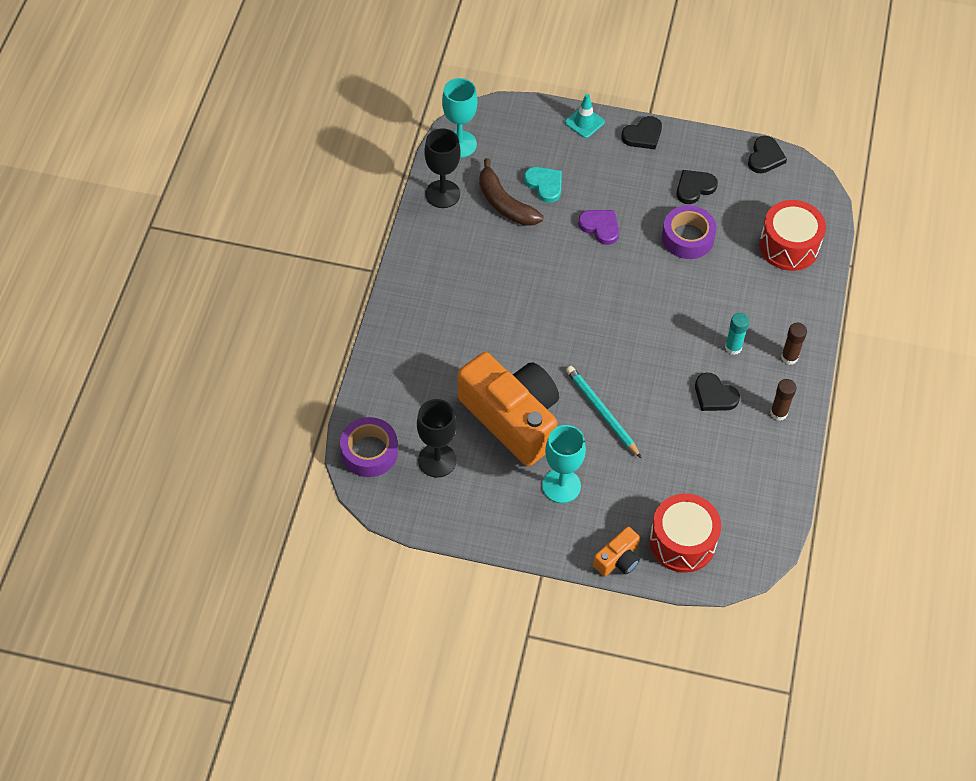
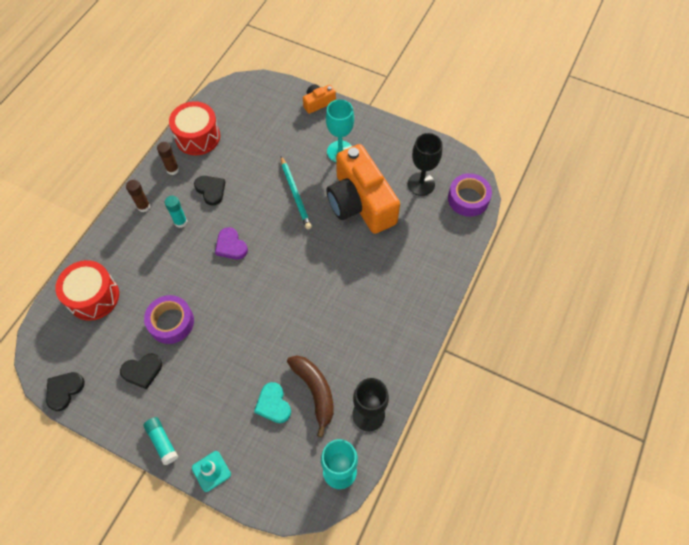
camera: 165 degrees left, 5 degrees up
(600, 227) = (240, 348): purple heart -> purple heart (231, 246)
(643, 135) = (162, 442): black heart -> turquoise glue stick
(682, 542) = (274, 105): red drum -> red drum (197, 137)

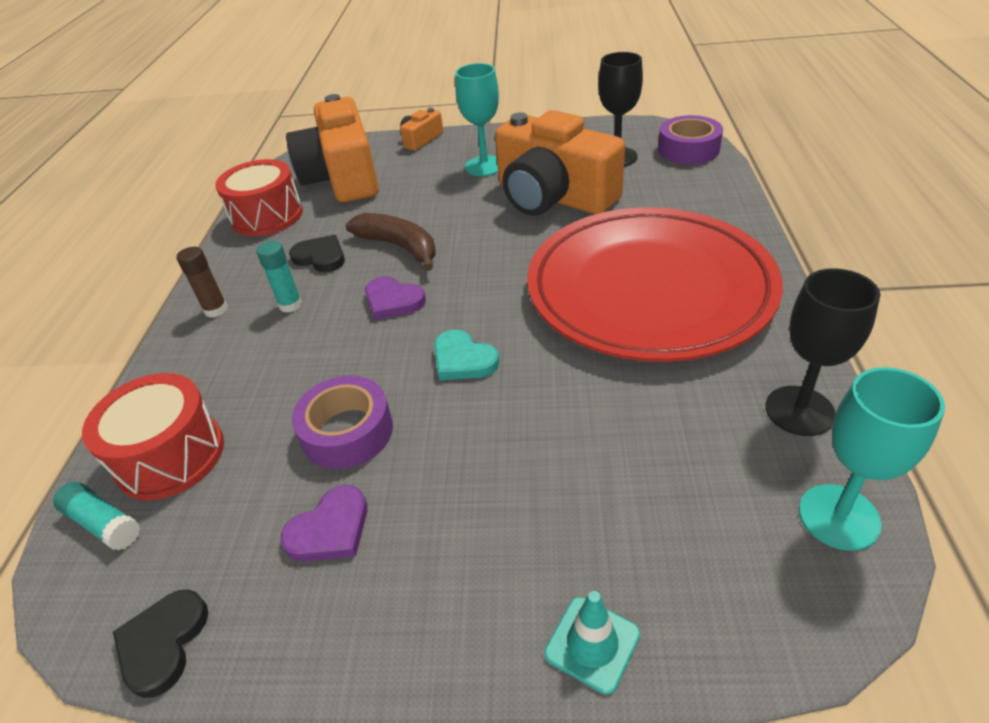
camera: 20 degrees left, 20 degrees down
(142, 371) = (330, 529): black heart -> purple heart
(162, 442) = (446, 639): turquoise glue stick -> turquoise glue stick (103, 523)
(172, 169) = (245, 257): brown glue stick -> none
(254, 119) = (342, 177): none -> orange camera
(273, 404) = (624, 469): turquoise heart -> turquoise heart (463, 360)
(295, 194) = (454, 219): turquoise pencil -> none
(315, 391) = (681, 419): brown banana -> brown banana (399, 247)
(359, 305) = (649, 290): none -> red plate

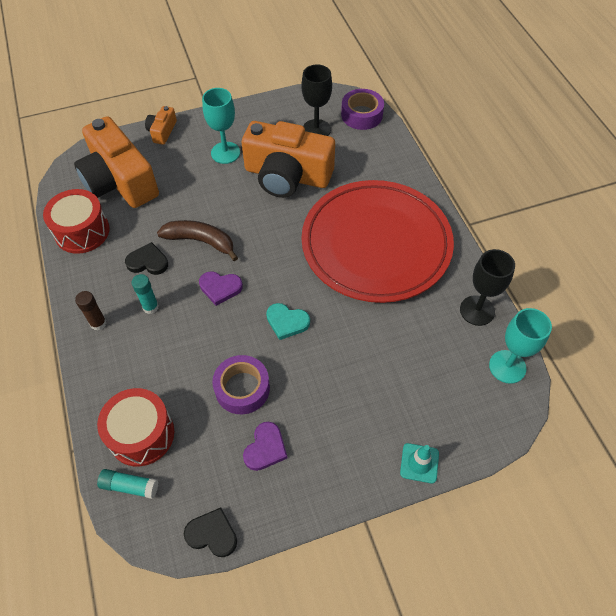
camera: 25 degrees left, 15 degrees up
(163, 643) = (212, 534): black heart -> black heart turned 120 degrees clockwise

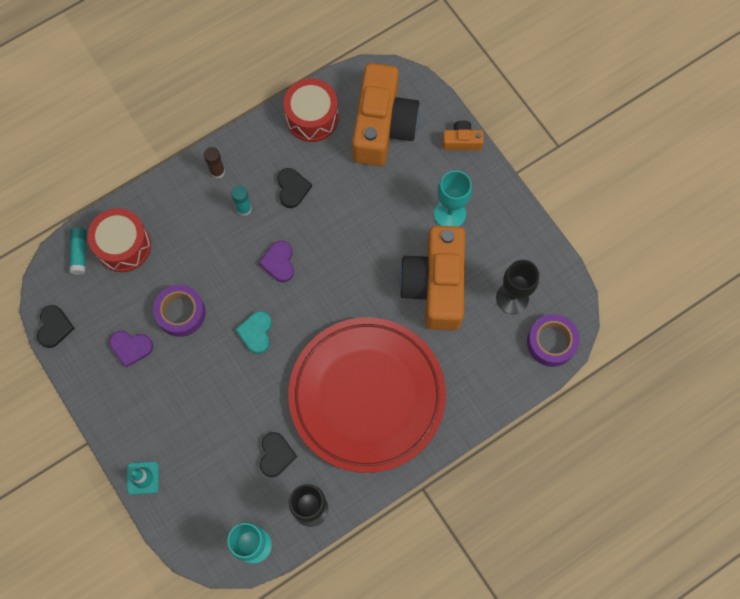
camera: 75 degrees right, 15 degrees up
(119, 181) = (382, 126): orange camera -> orange camera turned 150 degrees clockwise
(200, 241) = (328, 227): brown banana -> none
(418, 329) = (276, 455): none -> black heart

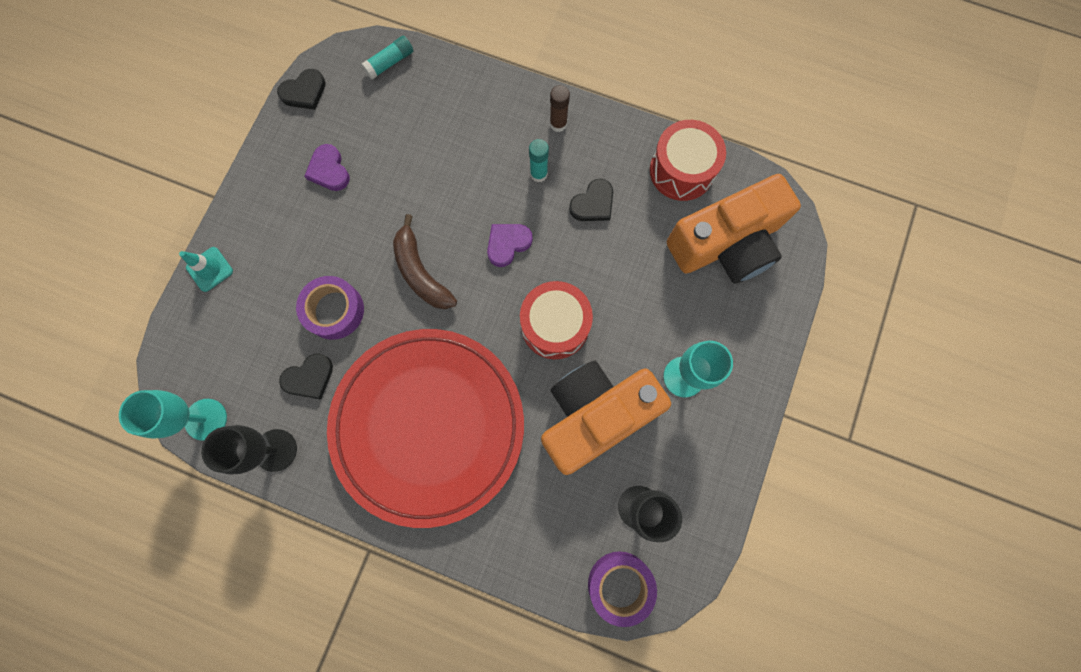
camera: 55 degrees right, 5 degrees up
(123, 246) = (423, 94): red drum -> red drum (555, 325)
(181, 313) = (393, 190): purple tape -> purple tape (334, 310)
(256, 332) = (421, 272): turquoise heart -> brown banana
(461, 141) = (773, 334): orange camera -> none

